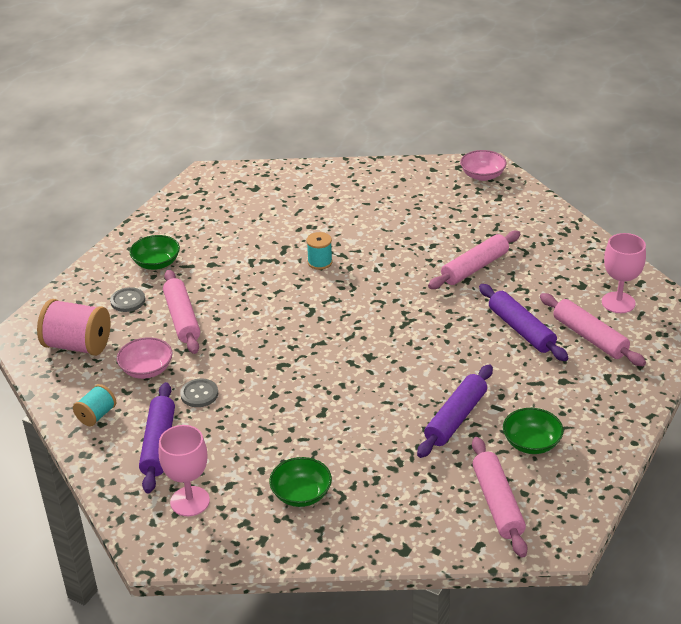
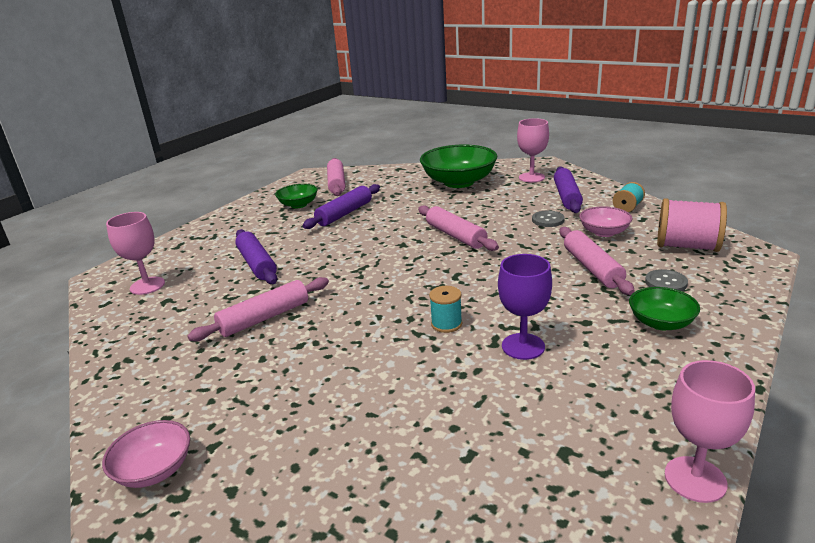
camera: 175 degrees left, 10 degrees down
(195, 179) = (695, 479): none -> pink goblet
(264, 245) = (523, 346): none -> purple goblet
(301, 494) = (459, 182): green bowl -> green bowl, size x1.89
(589, 337) = (202, 260): pink rolling pin -> pink rolling pin (455, 236)

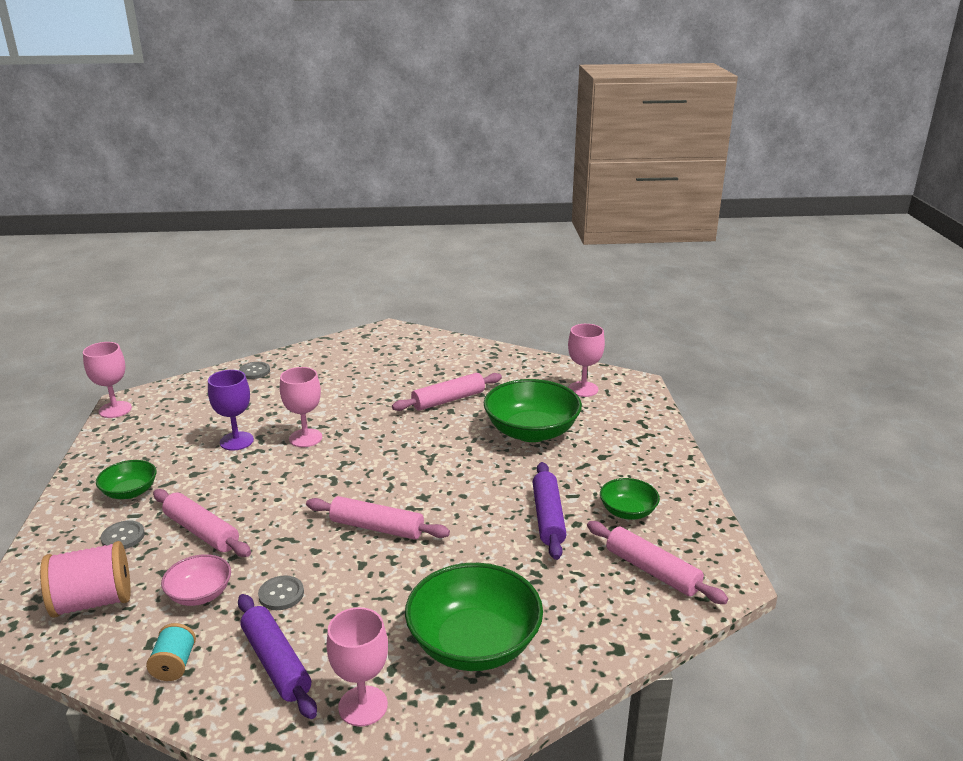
camera: 140 degrees right, 0 degrees up
(154, 470) = (390, 336): pink bowl -> none
(257, 264) = (531, 431): purple rolling pin -> green bowl
(264, 318) = (448, 400): pink rolling pin -> pink rolling pin turned 45 degrees clockwise
(427, 477) = (254, 371): none -> grey button
(446, 324) = (305, 438): turquoise spool -> pink goblet

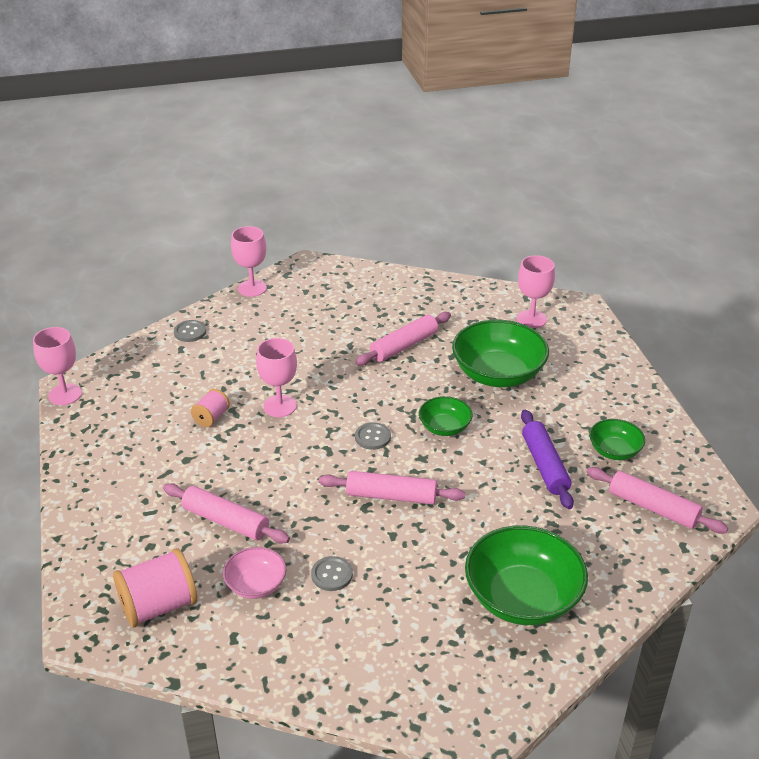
camera: 10 degrees left, 10 degrees up
(123, 537) = (151, 536): grey button -> grey button (372, 437)
(130, 492) = (132, 487): green bowl -> green bowl (444, 427)
(174, 665) = (267, 655): turquoise spool -> none
(236, 441) = (211, 417): purple goblet -> pink spool
(276, 663) = (357, 640): purple rolling pin -> none
(363, 706) = (449, 667): pink goblet -> pink goblet (252, 288)

